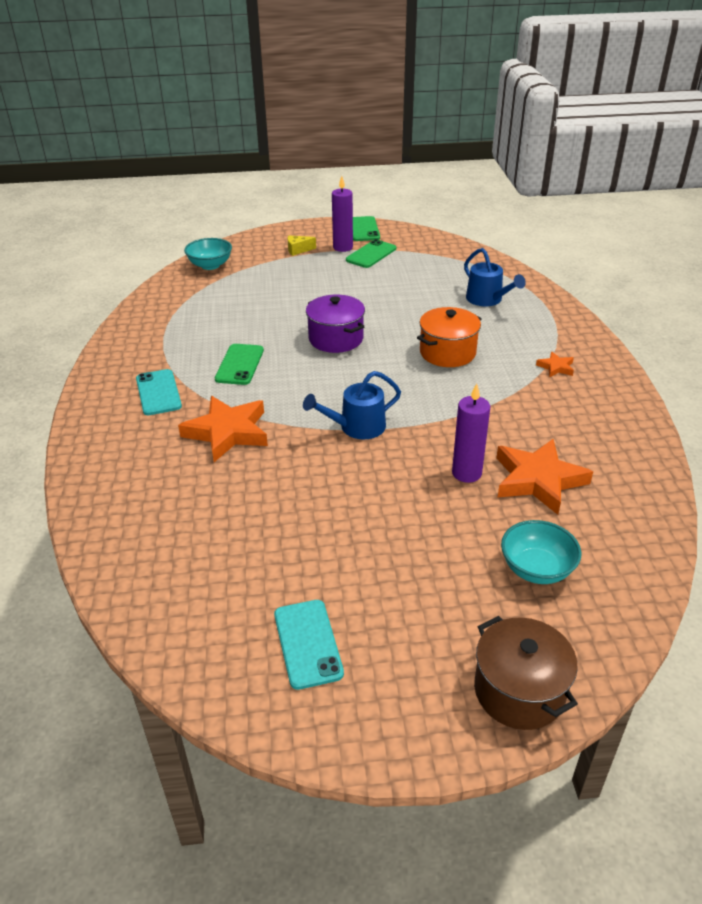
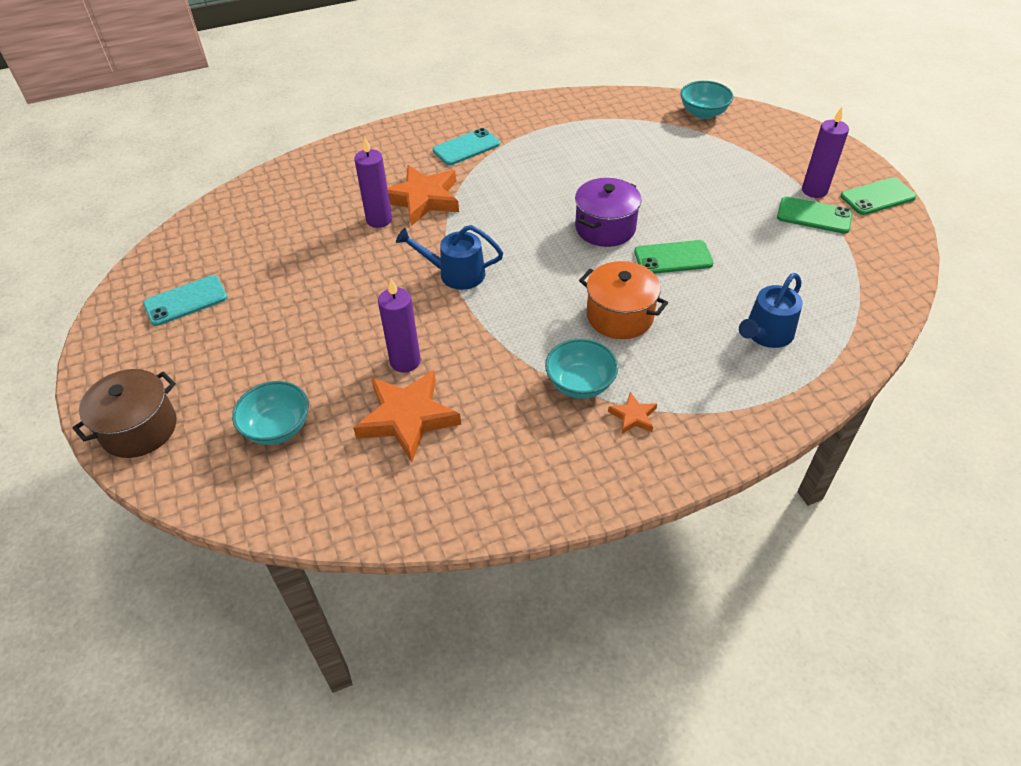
camera: 75 degrees right, 10 degrees up
(239, 364) = (528, 179): green phone -> green phone (673, 258)
(244, 466) = (379, 220): none -> purple candle
(298, 250) = (781, 160): yellow cheese -> none
(357, 427) = (456, 274): blue watering can -> blue watering can turned 45 degrees counterclockwise
(517, 384) = (580, 384): none -> turquoise bowl

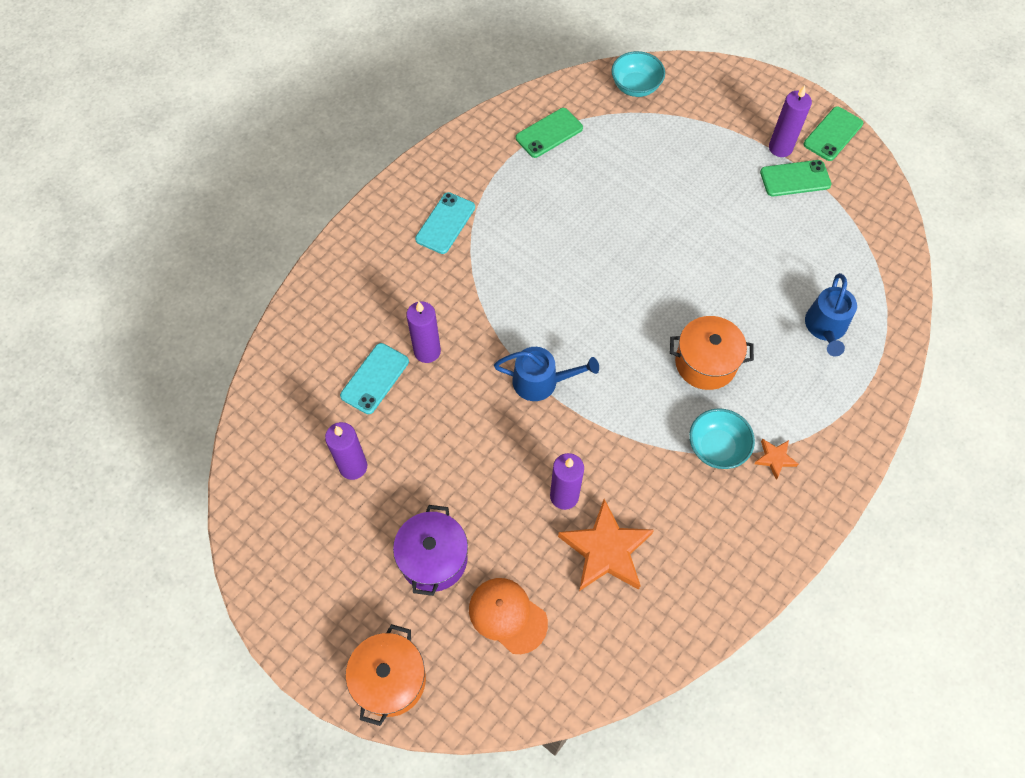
camera: 30 degrees left, 15 degrees up
(139, 429) = (390, 679): brown pot -> orange pot
(186, 301) = (317, 530): turquoise phone -> turquoise phone (374, 378)
(252, 271) = (353, 466): none -> purple candle
(277, 428) = (507, 615): turquoise bowl -> orange cap
(423, 199) = (450, 307): orange star -> none
(456, 274) = (541, 382): blue watering can -> blue watering can turned 150 degrees counterclockwise
(605, 228) = (635, 269): purple pot -> purple pot (433, 558)
(673, 258) = (710, 278): green phone -> green phone (549, 133)

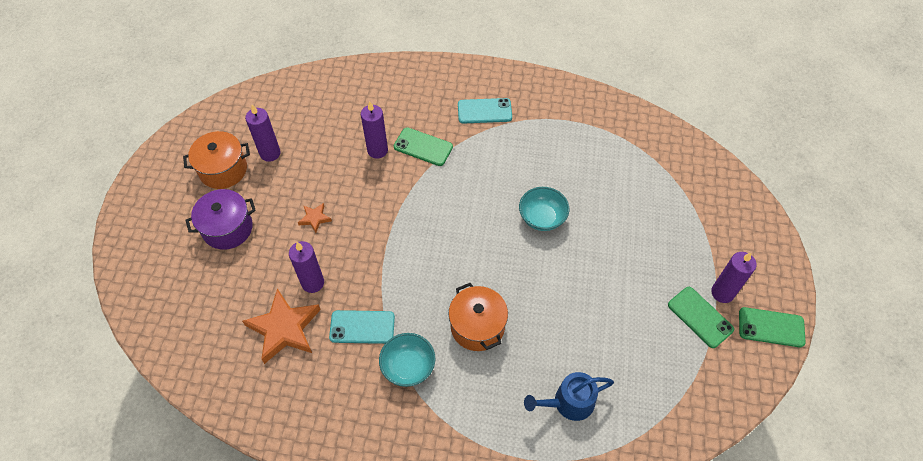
camera: 60 degrees right, 5 degrees down
(374, 378) = (340, 133): turquoise phone -> turquoise phone (362, 327)
(390, 679) = (134, 245): orange pot -> orange pot (223, 170)
(507, 615) = (207, 290): orange cap -> none
(541, 382) = (395, 226): blue watering can -> none
(549, 133) = (607, 133): green phone -> green phone (423, 147)
(635, 86) = (697, 166): turquoise bowl -> turquoise bowl (542, 218)
(775, 458) = (423, 413): orange star -> orange star (315, 218)

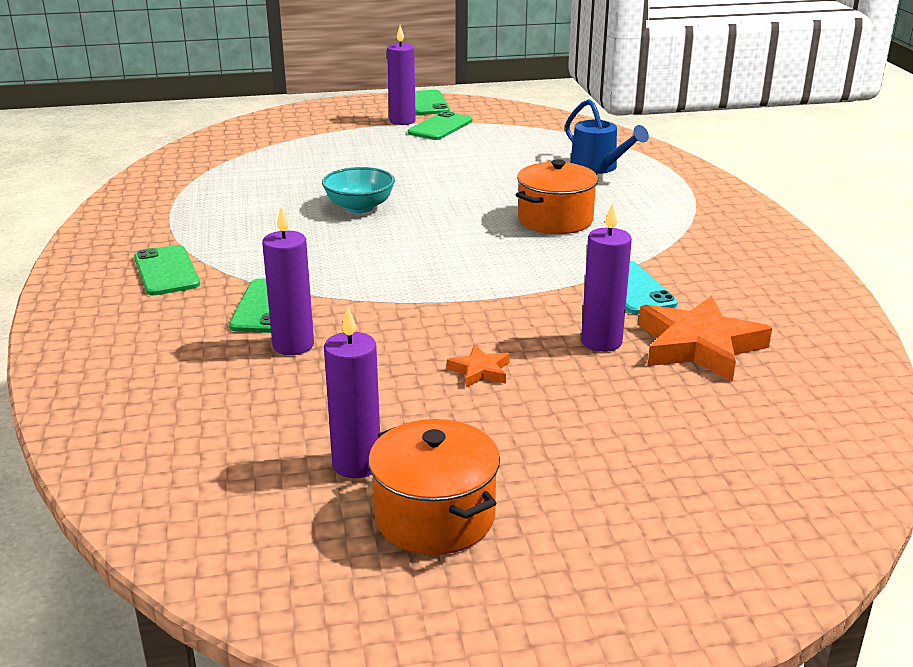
camera: 110 degrees left, 30 degrees down
(227, 228) = (572, 460): purple pot -> none
(408, 366) = (652, 249): turquoise bowl -> none
(484, 111) = (166, 271): turquoise phone -> green phone

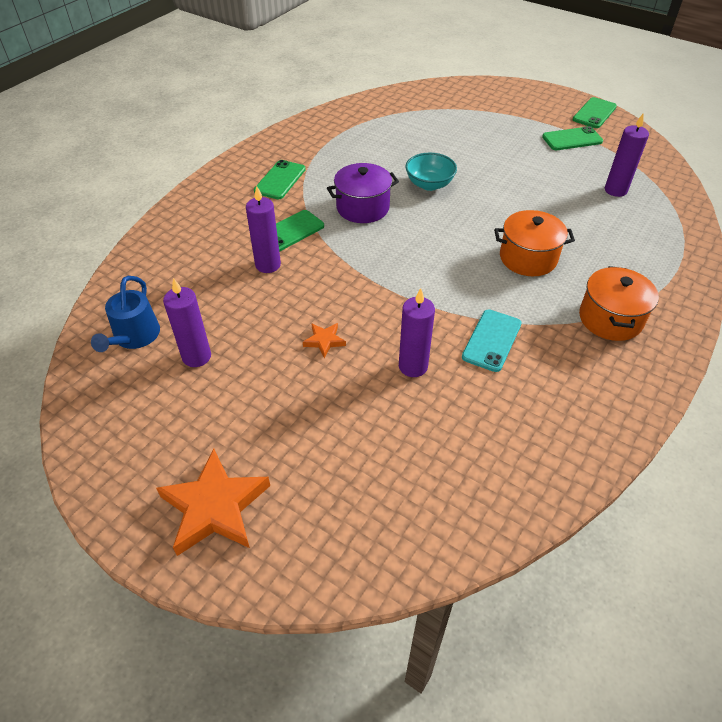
camera: 45 degrees right, 20 degrees up
(319, 253) = (362, 207): none -> purple pot
(402, 121) = (554, 123): purple candle -> purple candle (615, 190)
(435, 517) = (184, 411): orange pot -> orange pot (610, 318)
(598, 167) = (628, 228): blue watering can -> blue watering can (134, 337)
(699, 346) = (463, 409): orange star -> orange star (215, 507)

